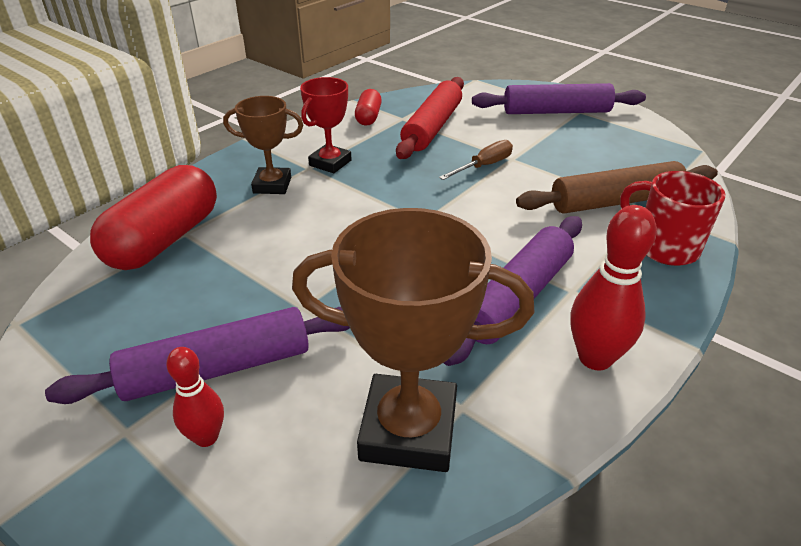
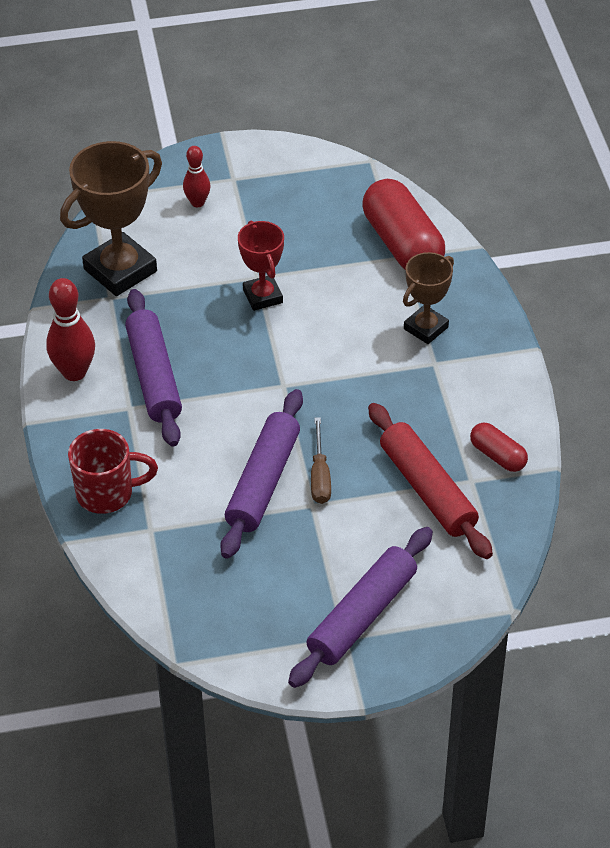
camera: 130 degrees right, 10 degrees up
(217, 368) = (242, 223): purple rolling pin -> purple rolling pin (263, 482)
(330, 163) = (428, 380): red trophy -> red trophy (262, 296)
(615, 201) = (182, 517): brown rolling pin -> none

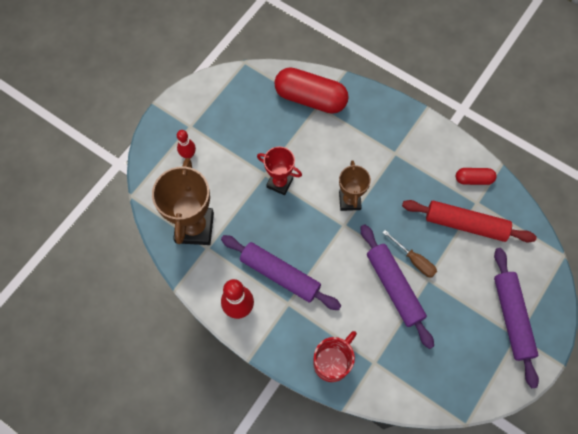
camera: 45 degrees left, 20 degrees up
(426, 328) = (371, 137): brown trophy -> brown trophy (349, 201)

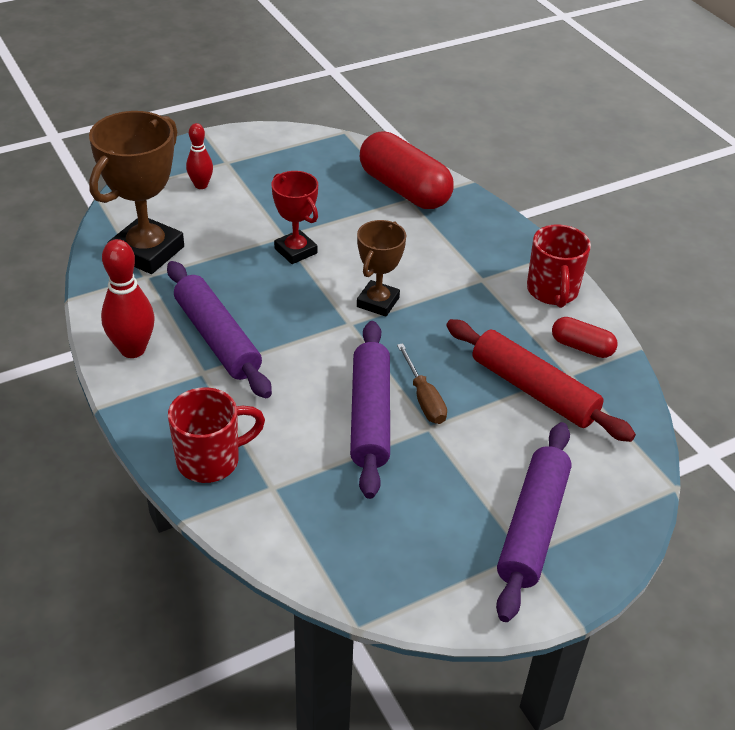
camera: 25 degrees right, 25 degrees down
(437, 144) = (552, 292): none -> red mug

